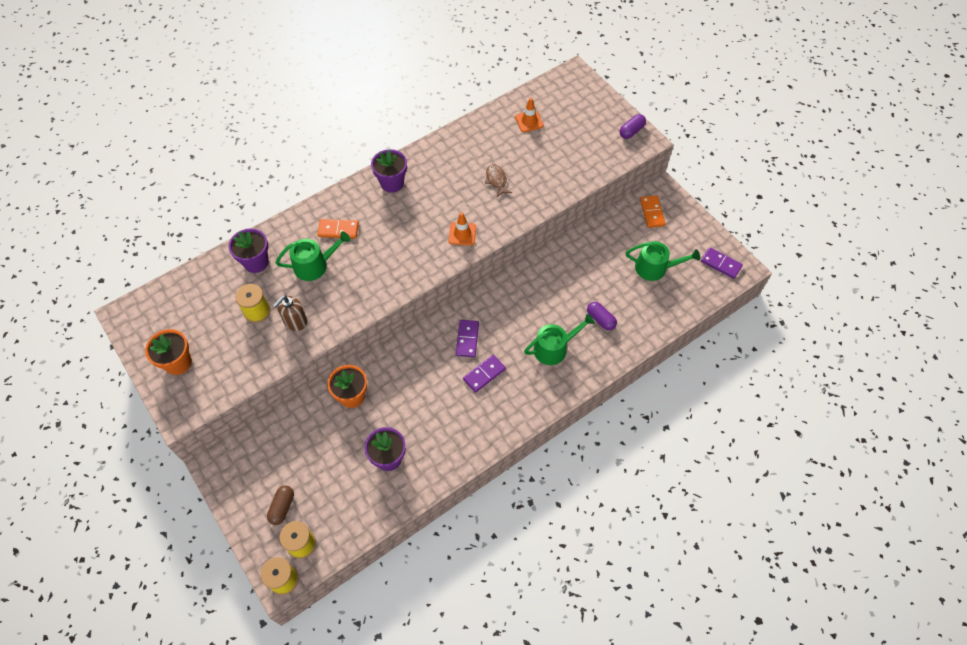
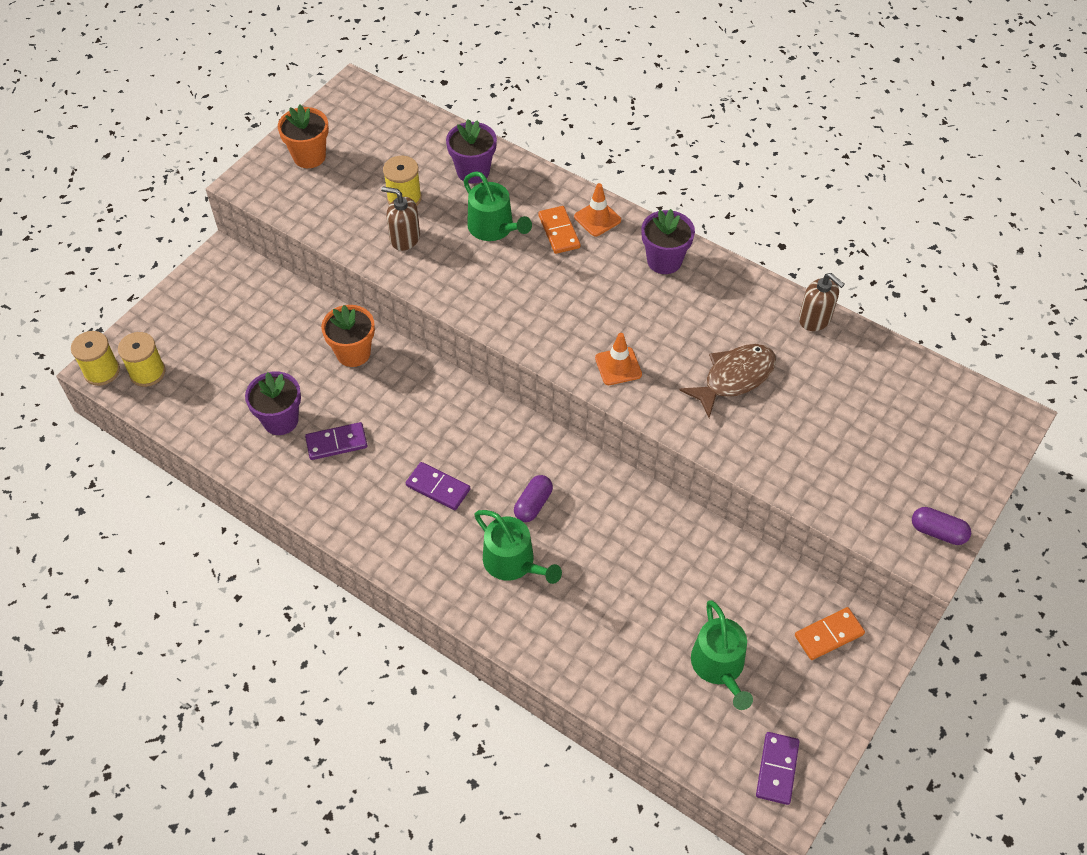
camera: 70 degrees right, 5 degrees down
(282, 507) = (187, 338): brown capsule -> none
(467, 339) = (485, 450): purple domino -> purple domino (336, 443)
(472, 128) = (815, 319): none -> brown soap dispenser
(496, 180) = (734, 378): brown fish -> brown fish, size x1.65
(529, 121) = (872, 385): orange traffic cone -> orange traffic cone (597, 218)
(600, 319) = (588, 611): purple capsule -> purple capsule (533, 504)

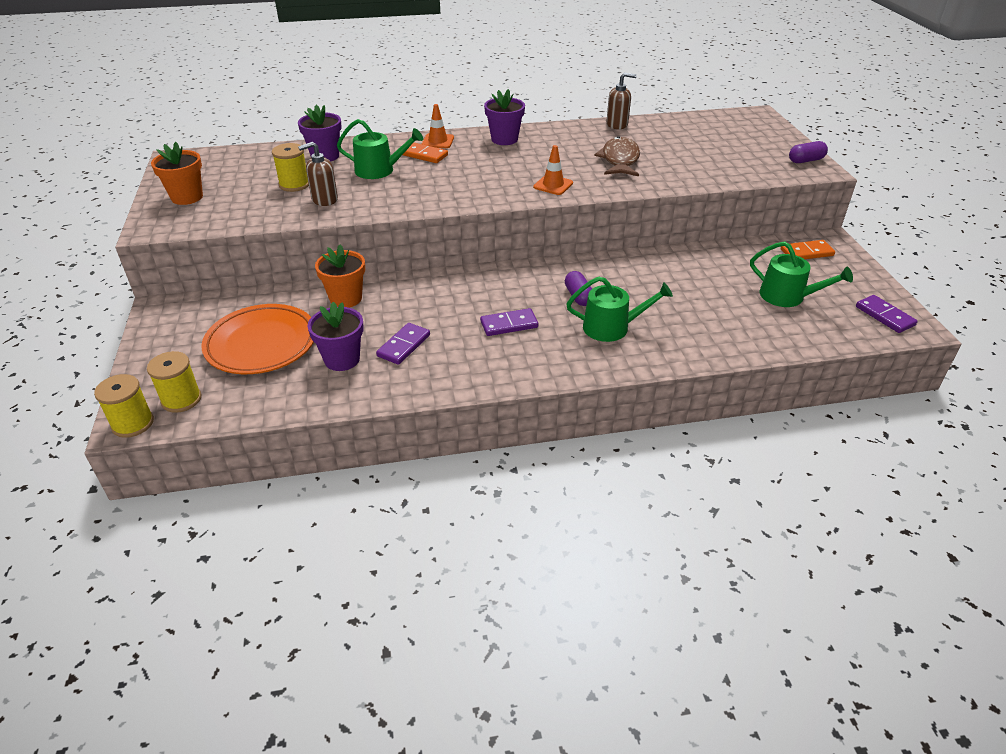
camera: 45 degrees left, 15 degrees down
(246, 357) = (261, 344): none -> orange plate
(829, 635) = (806, 252): orange domino -> orange domino turned 60 degrees clockwise

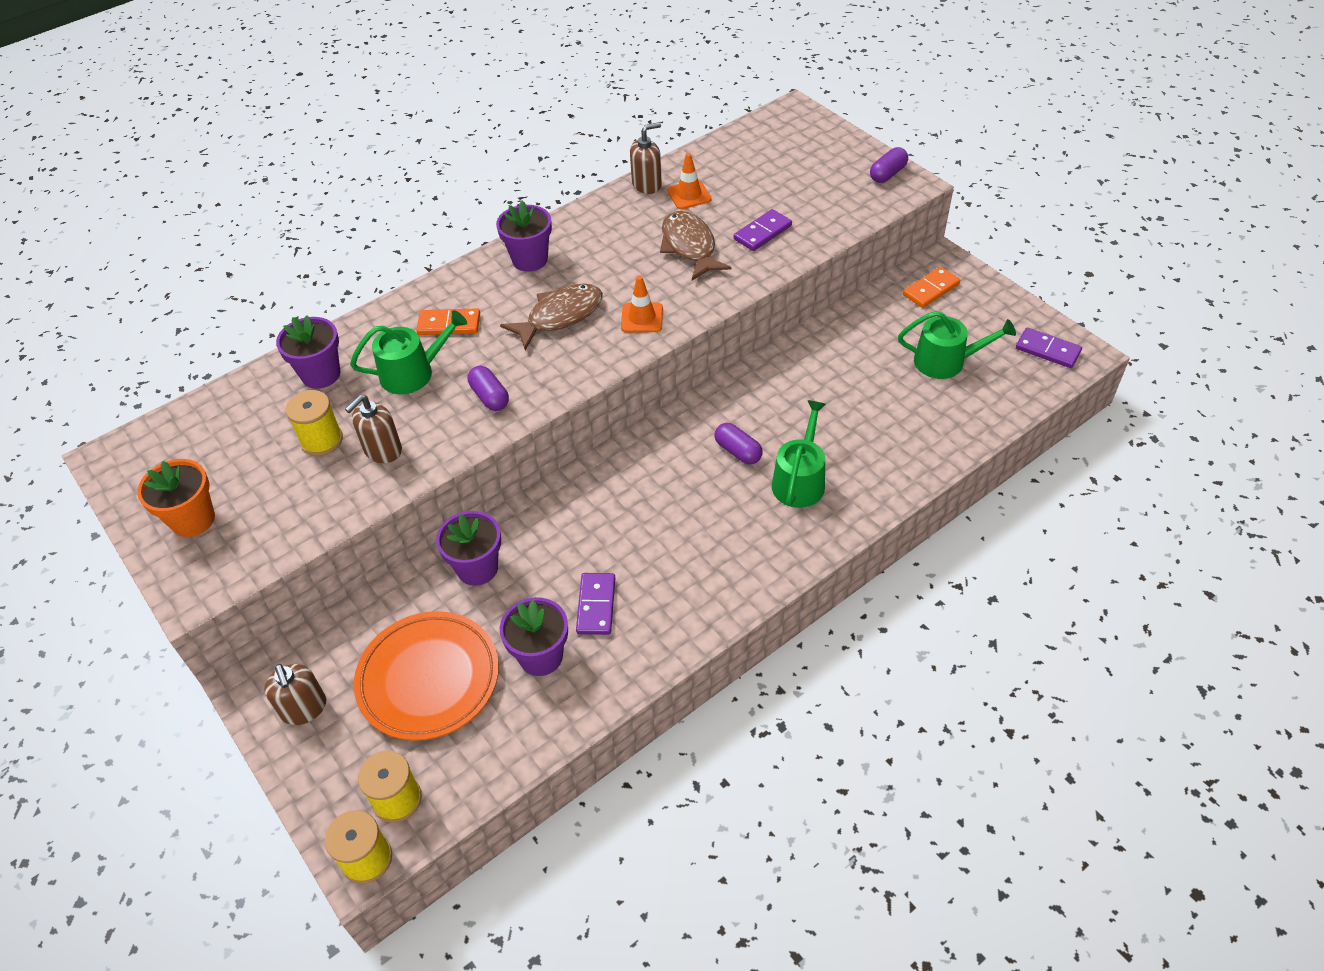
camera: 25 degrees left, 10 degrees up
(176, 330) = (304, 708): none -> brown soap dispenser
(346, 298) = (477, 568): orange flower pot -> purple flower pot
(415, 194) = (490, 397): none -> purple capsule
(438, 141) = (448, 293): orange traffic cone -> orange traffic cone (689, 195)
(498, 170) = (560, 316): none -> brown fish
(509, 324) = (690, 524): purple domino -> purple domino (762, 232)
(612, 327) = (800, 480): green watering can -> green watering can turned 45 degrees counterclockwise

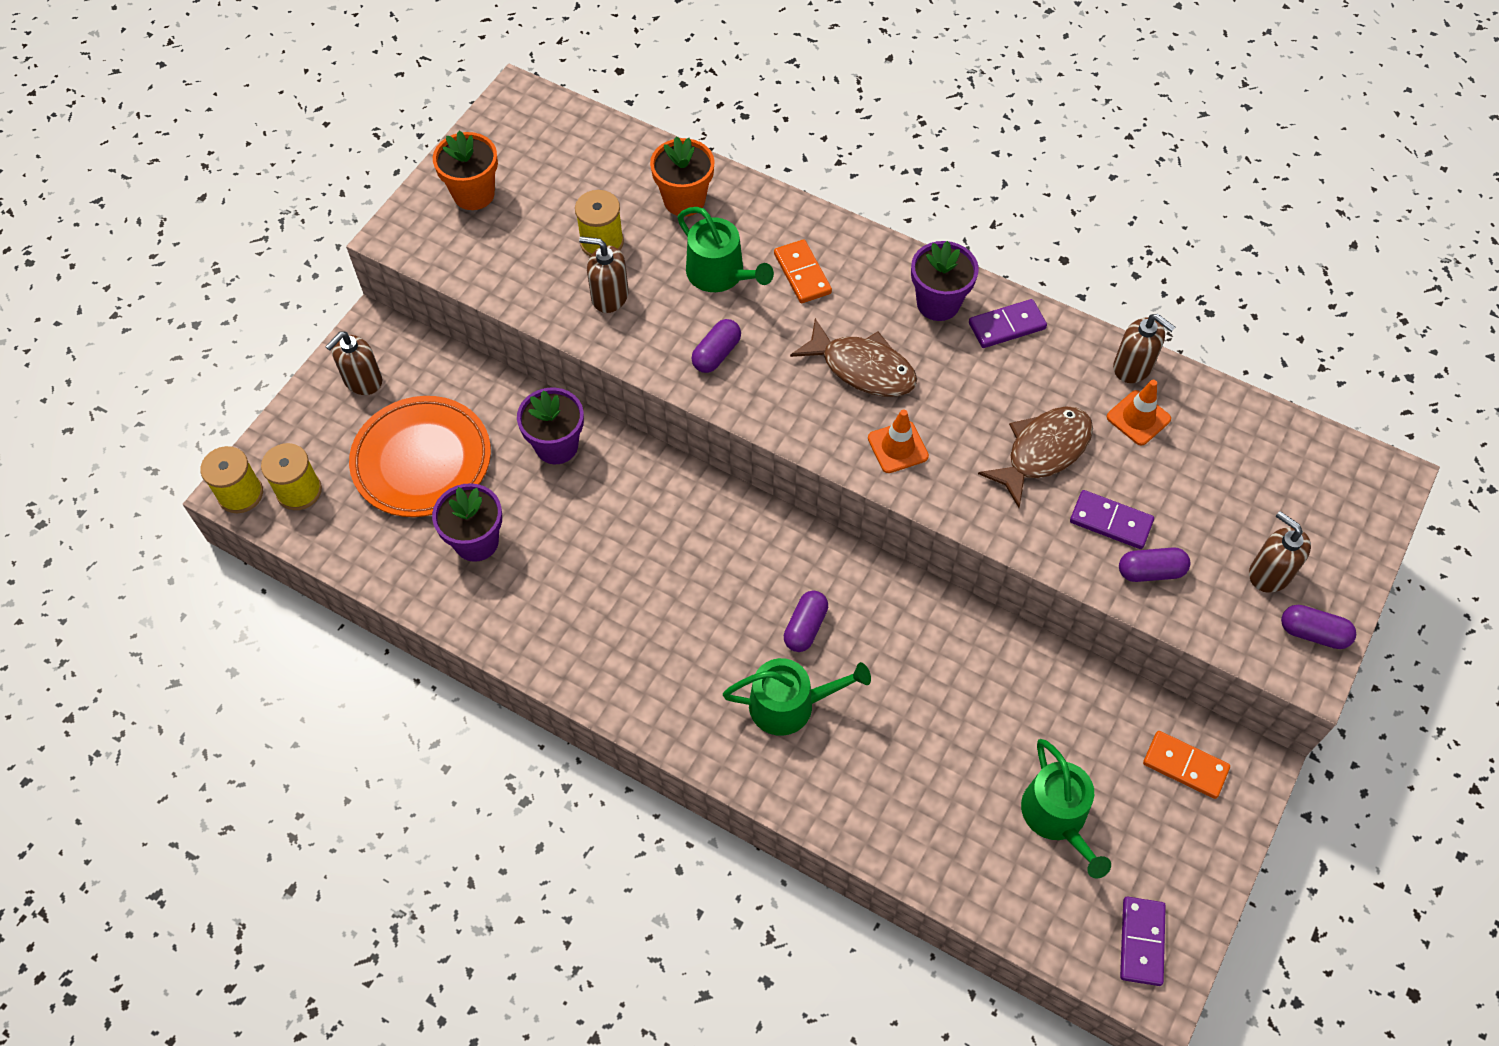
camera: 65 degrees right, 10 degrees up
(321, 374) = (684, 200): purple flower pot -> orange flower pot
(596, 605) = (550, 566): purple domino -> purple domino (1006, 326)
(810, 227) = (1150, 571): none -> purple capsule
(836, 177) = (1269, 573): none -> brown soap dispenser

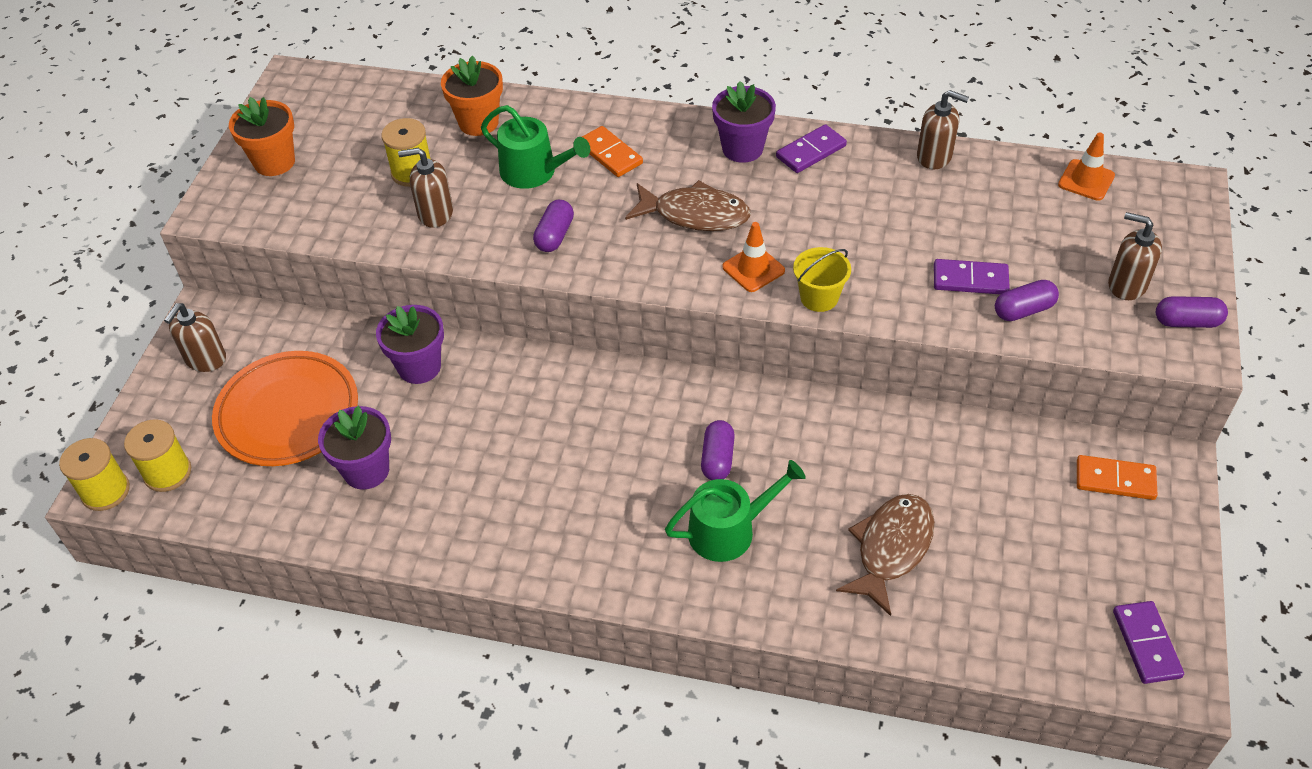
camera: 15 degrees left, 10 degrees down
(950, 498) = (819, 297): none -> yellow bucket
(1043, 452) = (886, 240): brown fish -> brown fish (891, 549)
(1057, 817) = (1021, 557): green watering can -> none
(1138, 418) = (957, 194): orange traffic cone -> orange traffic cone (1086, 180)

